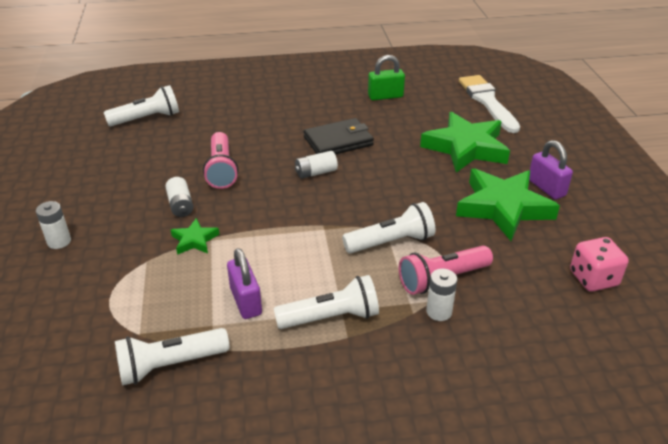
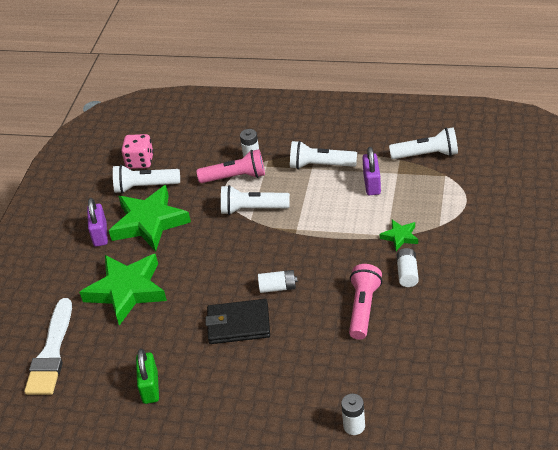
camera: 155 degrees left, 5 degrees up
(59, 241) = (510, 255): white battery -> white battery (354, 426)
(147, 118) = (433, 407): white flashlight -> white flashlight (145, 187)
(385, 96) = (150, 387): green padlock -> green padlock turned 75 degrees clockwise

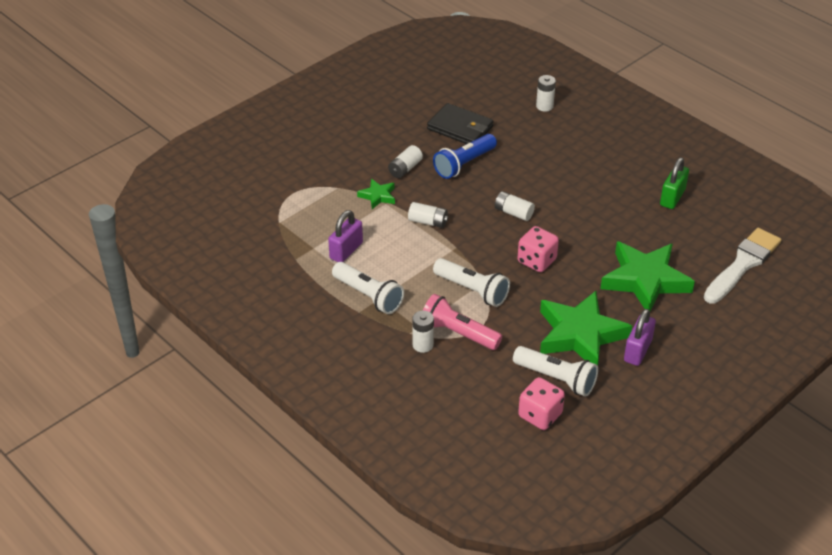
camera: 150 degrees left, 0 degrees up
(224, 258) = (536, 261): none -> pink dice
(238, 324) = (569, 204): black wallet -> black wallet (460, 128)
(337, 239) = (428, 222): none -> white battery
(363, 308) = (464, 164): pink flashlight -> blue flashlight
(427, 154) = (268, 248): white flashlight -> none

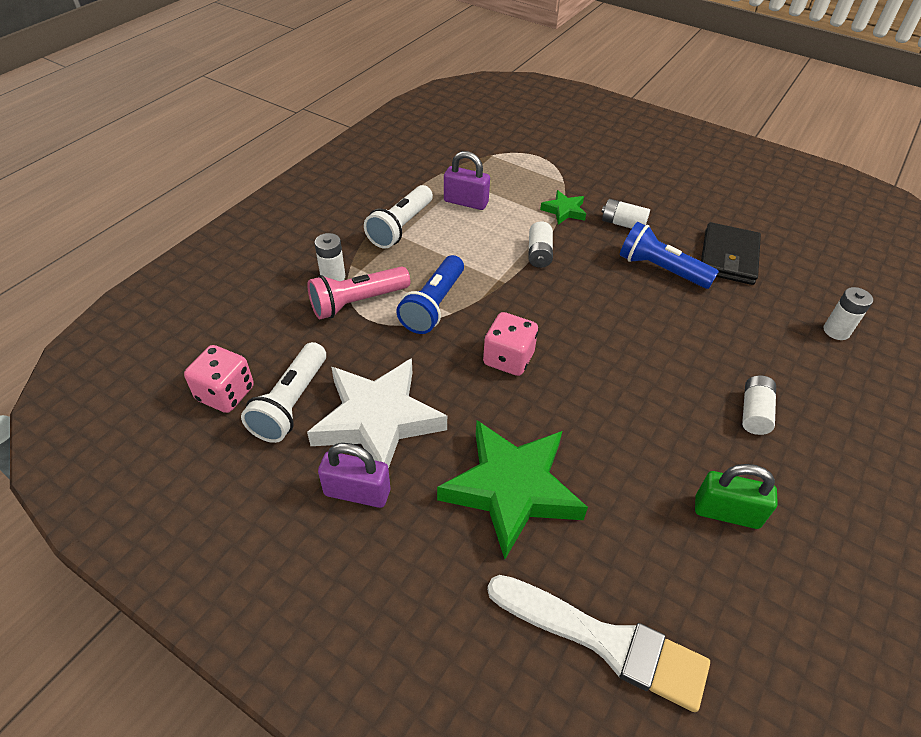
camera: 75 degrees right, 5 degrees up
(458, 333) = (357, 302): pink flashlight -> pink flashlight turned 135 degrees counterclockwise
(472, 290) = (433, 305): white flashlight -> blue flashlight
(513, 213) = (592, 325): white battery -> white battery (754, 412)
(580, 334) = (378, 420): green star -> white star

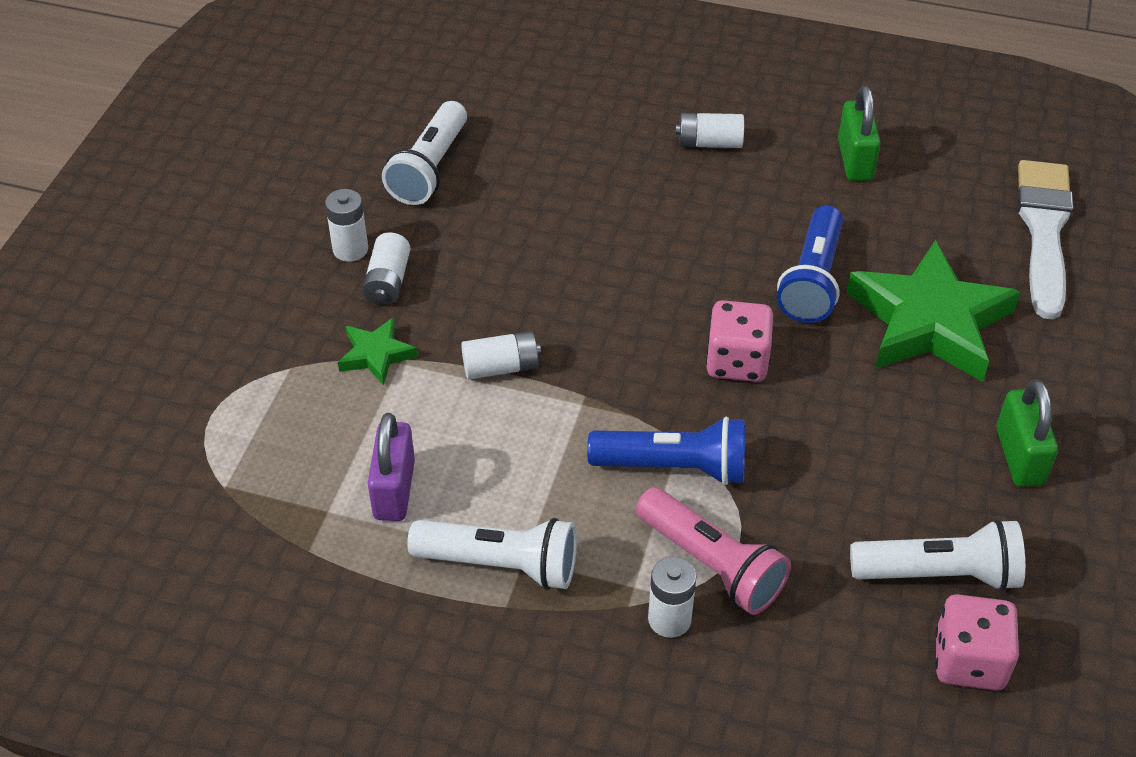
camera: 105 degrees left, 0 degrees up
(357, 492) = (1019, 456): purple padlock -> green padlock
(378, 420) = (910, 469): white star -> none
(660, 269) = (484, 233): blue flashlight -> blue flashlight (812, 280)
(728, 257) = (430, 169): black wallet -> white flashlight
(836, 331) = (540, 79): white battery -> white battery (350, 249)

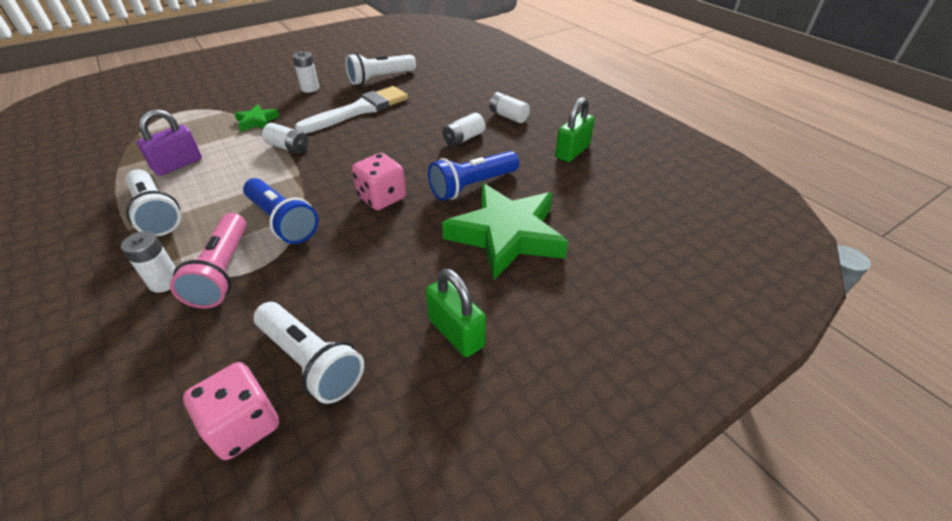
camera: 40 degrees right, 5 degrees down
(388, 281) = (303, 103): white battery -> white battery (463, 138)
(1019, 456) = (456, 332): green padlock -> green padlock turned 75 degrees counterclockwise
(1044, 231) = (643, 231): white brush -> white brush (359, 110)

